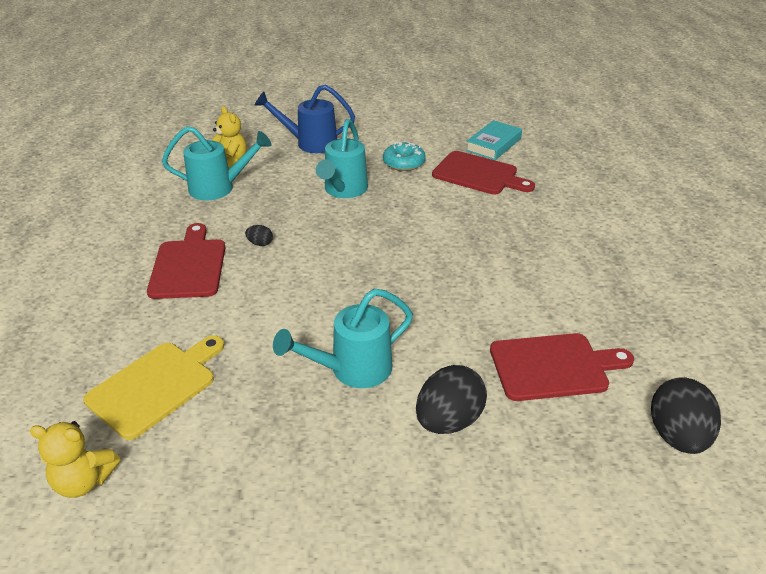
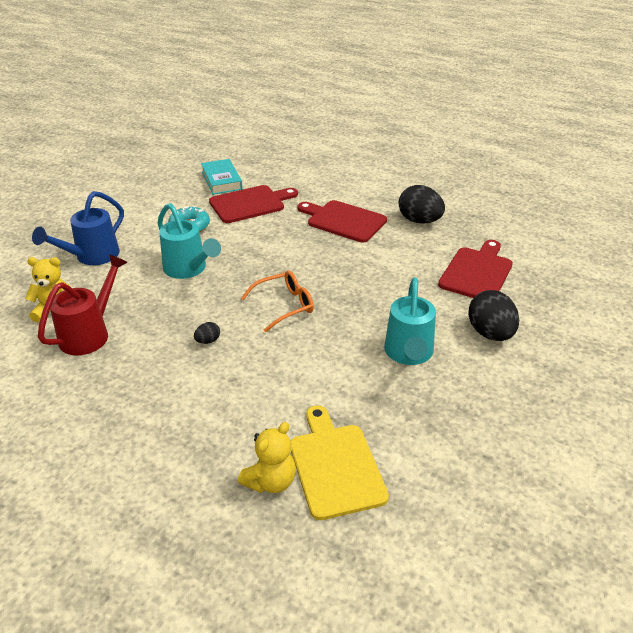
camera: 55 degrees left, 0 degrees up
(84, 481) = (414, 545): yellow teddy bear -> yellow teddy bear (270, 481)
(189, 266) = (191, 393): red cutting board -> red cutting board (343, 220)
(218, 188) = (89, 334): turquoise watering can -> red watering can
(348, 261) = (284, 305): none -> orange glasses
(677, 436) = (562, 260): black egg -> black egg (419, 221)

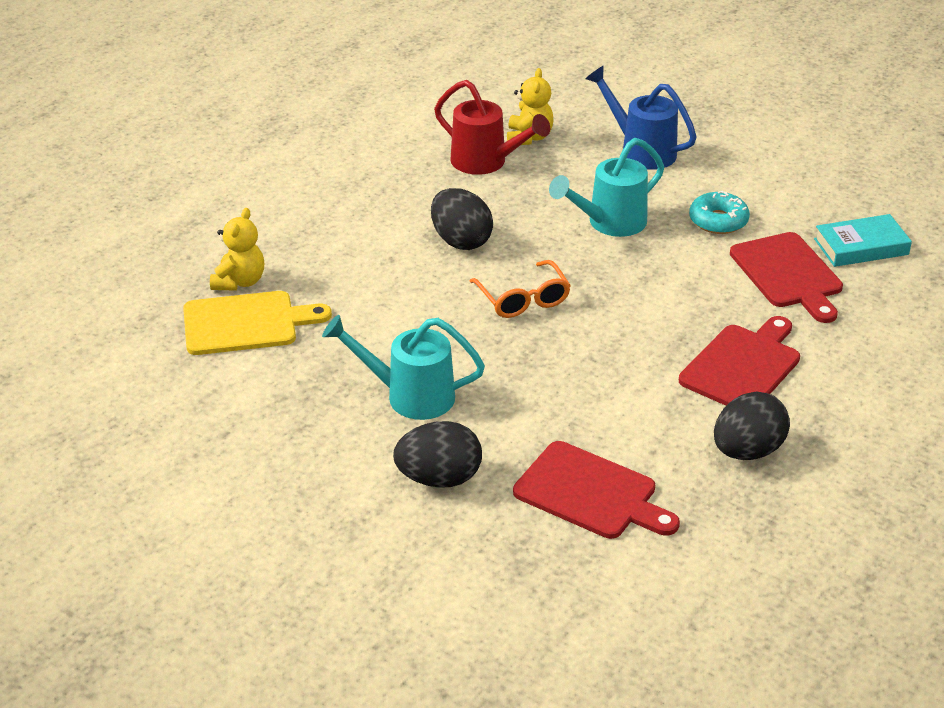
camera: 95 degrees right, 0 degrees up
(208, 341) = (461, 241): black egg -> black egg, size x2.22
(270, 481) = (239, 282): yellow teddy bear -> yellow teddy bear turned 120 degrees counterclockwise

